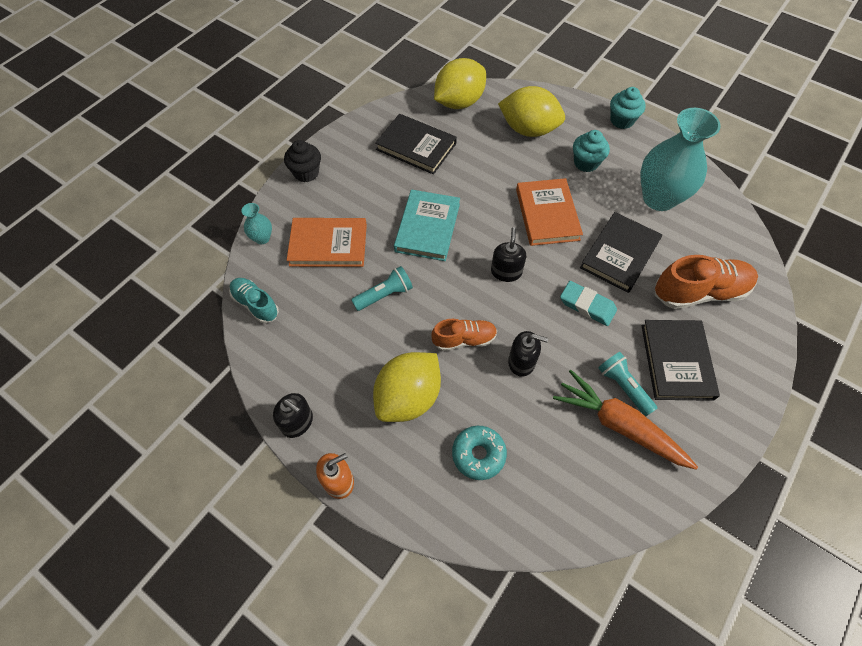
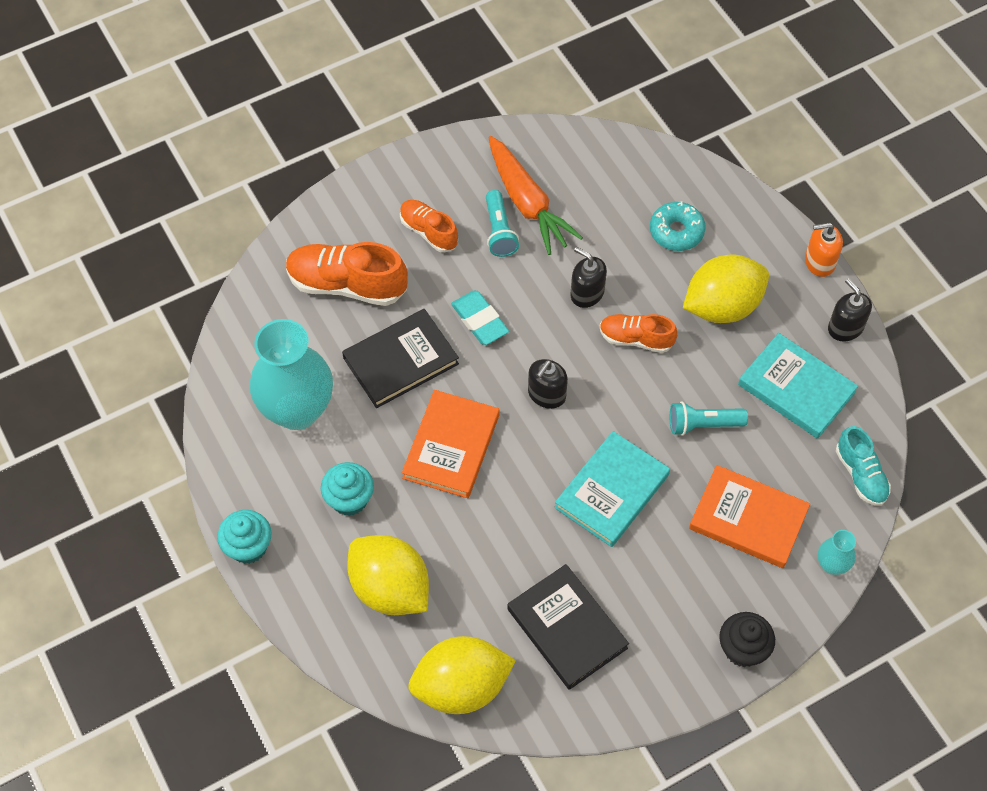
camera: 155 degrees left, 0 degrees up
(323, 351) = (796, 388): none -> turquoise book
(676, 361) = (428, 232): black book -> orange shoe

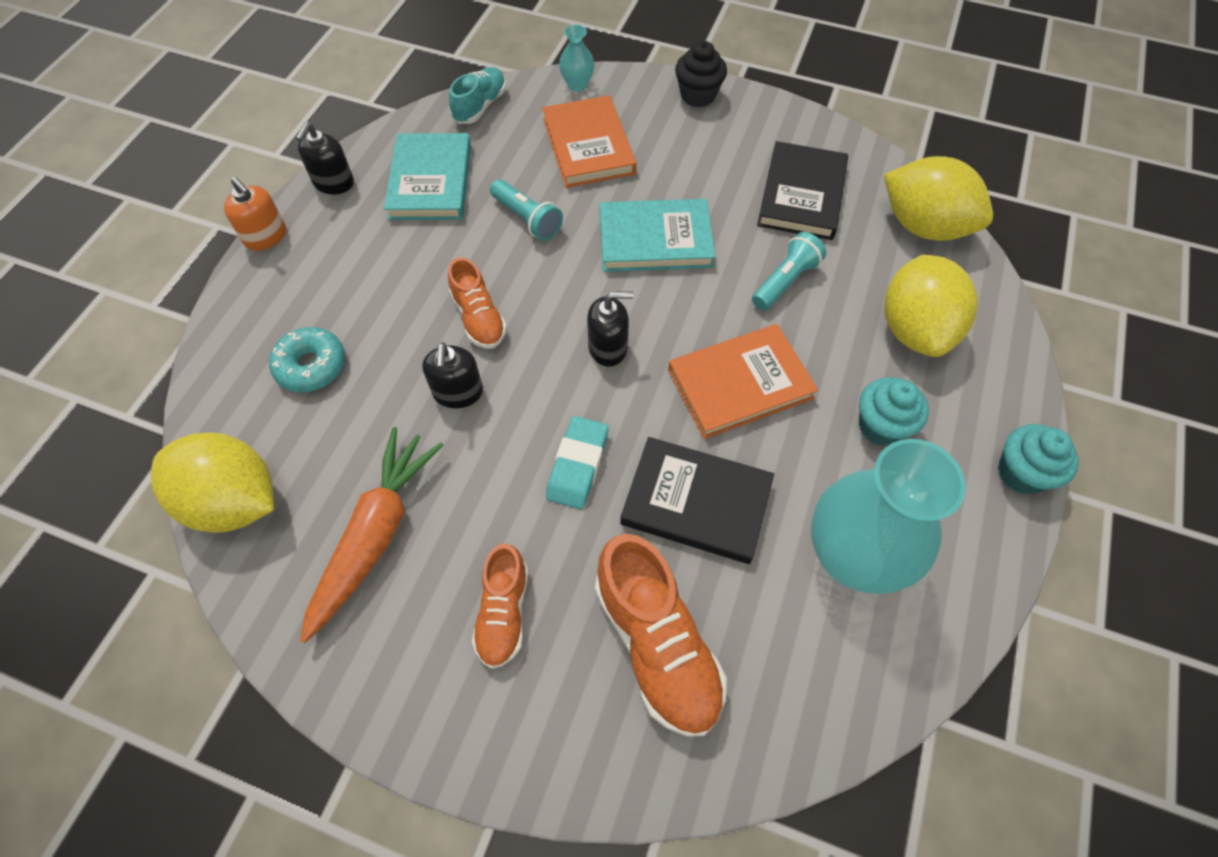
camera: 130 degrees left, 0 degrees up
(499, 231) = (442, 534): turquoise flashlight -> turquoise flashlight (785, 281)
(722, 306) = (381, 277): yellow lemon -> yellow lemon (234, 501)

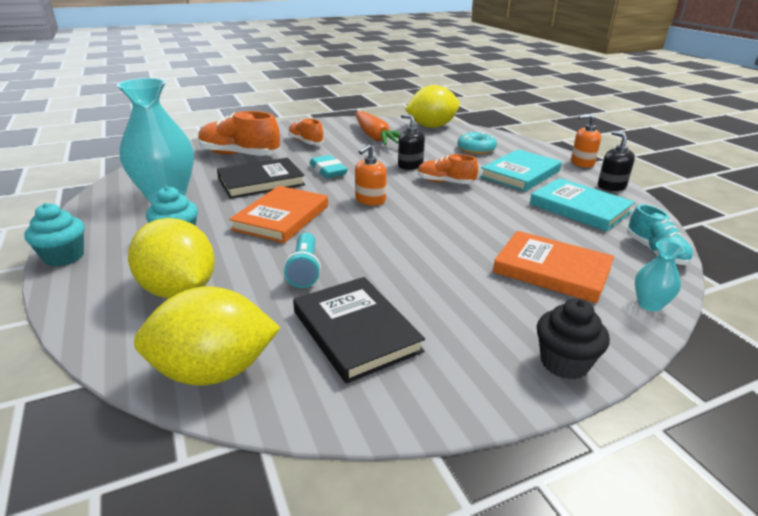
camera: 135 degrees right, 30 degrees down
(527, 219) = (501, 219): turquoise flashlight -> none
(608, 347) = (370, 200): black soap dispenser -> orange soap dispenser
(655, 240) = (418, 247): turquoise book -> turquoise book (520, 174)

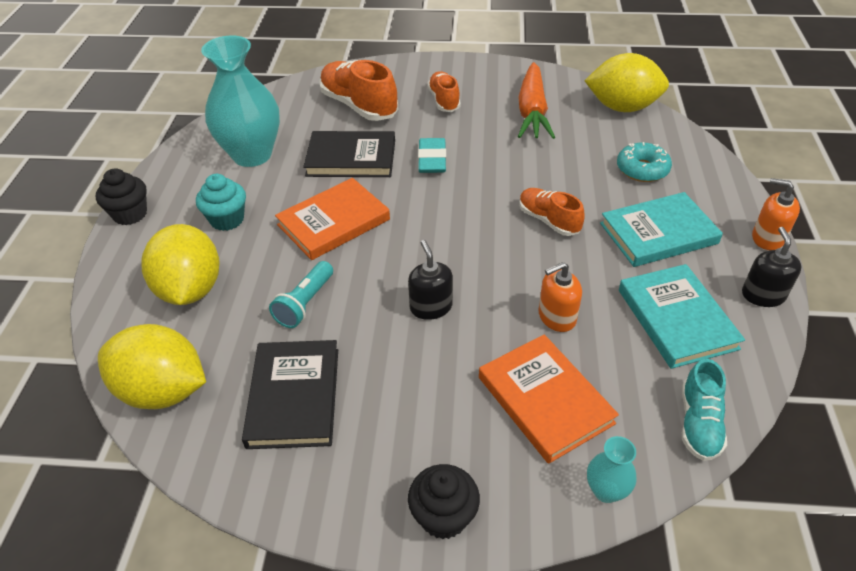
camera: 30 degrees right, 15 degrees up
(64, 257) = (130, 214): turquoise cupcake -> black cupcake
(370, 200) = (440, 223): orange soap dispenser -> orange soap dispenser (556, 317)
(410, 165) = (532, 177): black soap dispenser -> black soap dispenser (431, 307)

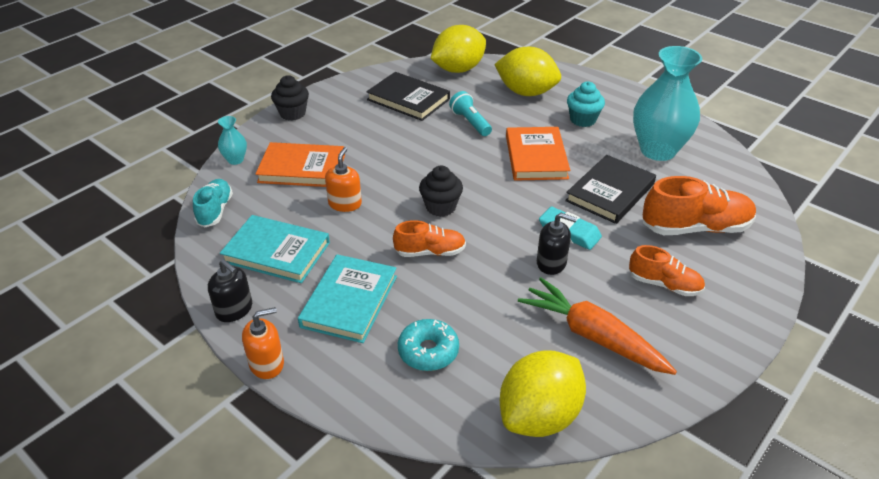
camera: 125 degrees right, 5 degrees down
(130, 214) = (624, 90): black cupcake -> black cupcake (441, 207)
(431, 307) = (413, 162): black soap dispenser -> black soap dispenser (551, 263)
(699, 423) = (215, 211): turquoise shoe -> turquoise shoe turned 45 degrees clockwise

